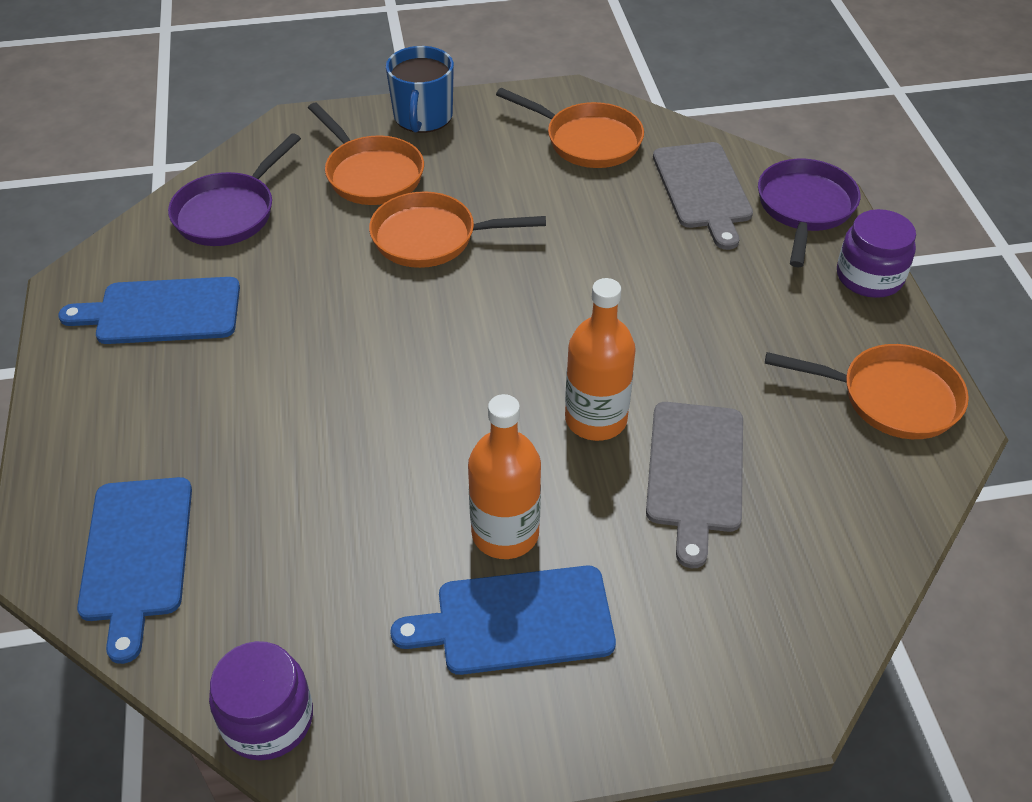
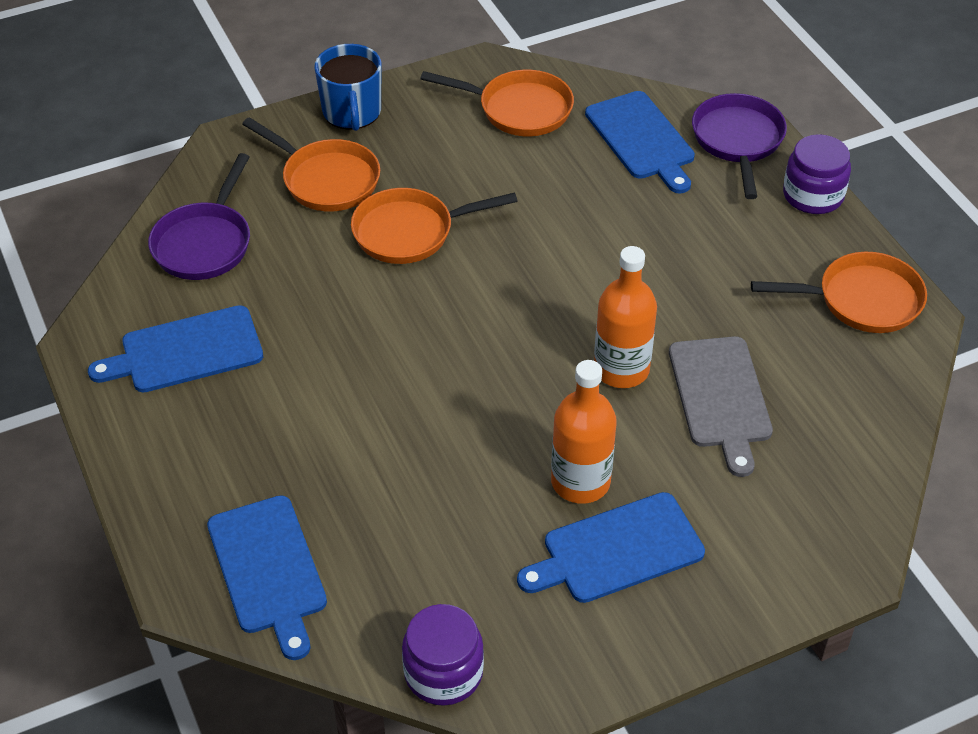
camera: 15 degrees left, 0 degrees up
(703, 189) = (641, 139): grey cutting board -> blue cutting board

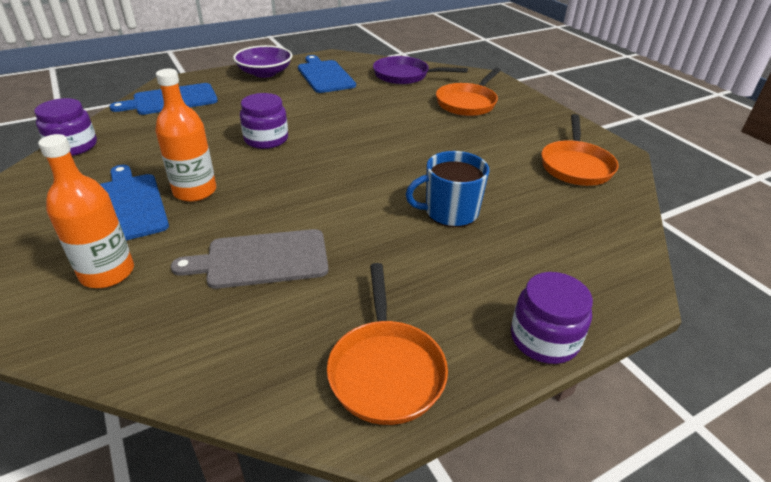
camera: 85 degrees right, 10 degrees down
(156, 441) = (265, 73): none -> purple bowl
(352, 112) = (534, 108): blue mug -> blue mug (450, 212)
(410, 232) = (428, 128): orange pan -> none
(432, 417) = (266, 139): none -> purple jar
(621, 369) = (298, 209): orange bottle -> orange bottle (107, 273)
(641, 139) = (573, 224): blue cutting board -> none
(738, 141) = (604, 284): purple pan -> none

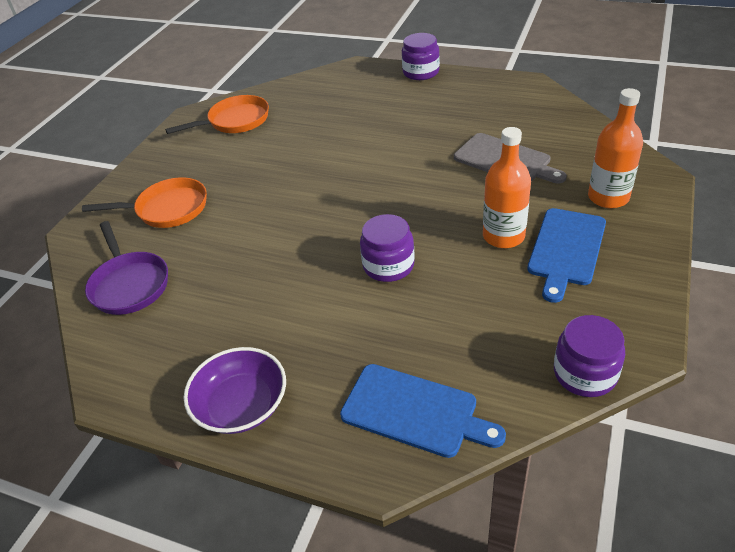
camera: 125 degrees left, 5 degrees up
(325, 75) = (193, 344): blue cutting board -> none
(385, 370) = (500, 92): orange pan -> none
(450, 212) = (361, 133): blue mug -> none

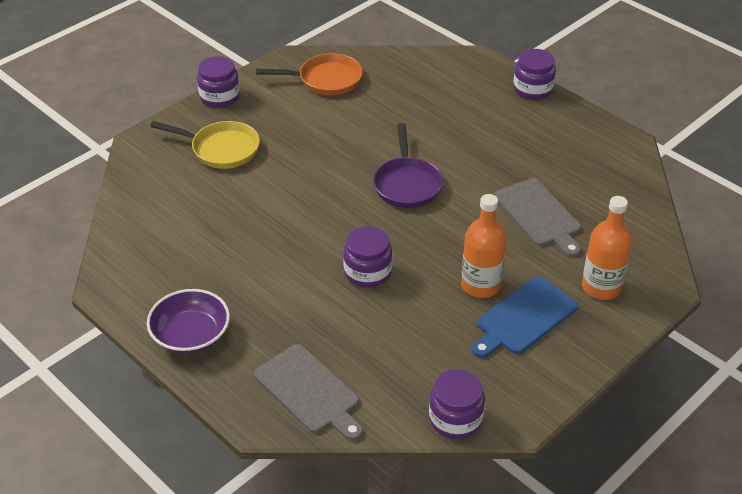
camera: 20 degrees right, 0 degrees up
(129, 284) = (158, 206): purple pan -> purple pan (407, 184)
(140, 166) = (219, 97): none -> purple jar
(167, 209) = (221, 149): orange pan -> yellow pan
(414, 411) = (309, 392): blue cutting board -> grey cutting board

